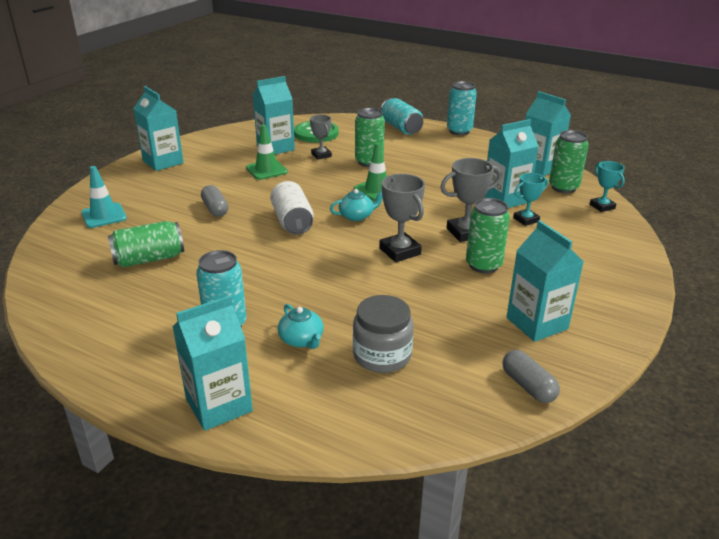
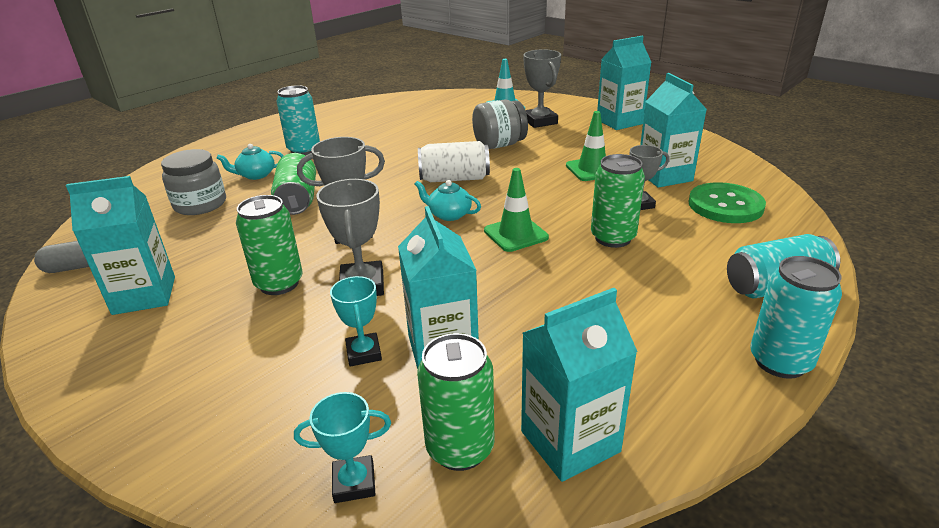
camera: 105 degrees right, 0 degrees up
(149, 259) = (420, 124): green can -> green can (298, 200)
(154, 195) = (540, 121): none -> grey trophy
(215, 209) = (499, 145): grey capsule -> grey jar
(219, 405) = (219, 148): turquoise carton -> none
(357, 216) = (449, 214): turquoise teapot -> turquoise teapot turned 120 degrees clockwise

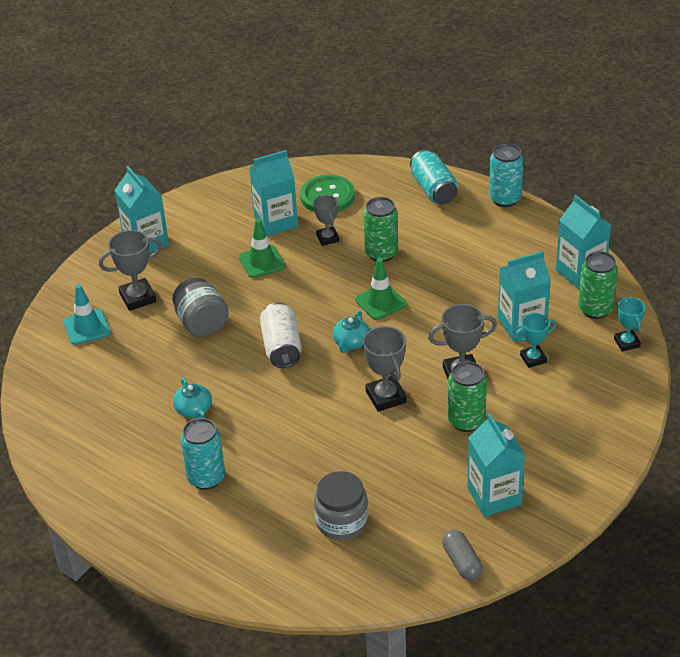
camera: 95 degrees left, 10 degrees up
(256, 175) = (273, 500): turquoise teapot -> turquoise teapot (194, 410)
(298, 200) = (329, 448): green can -> none

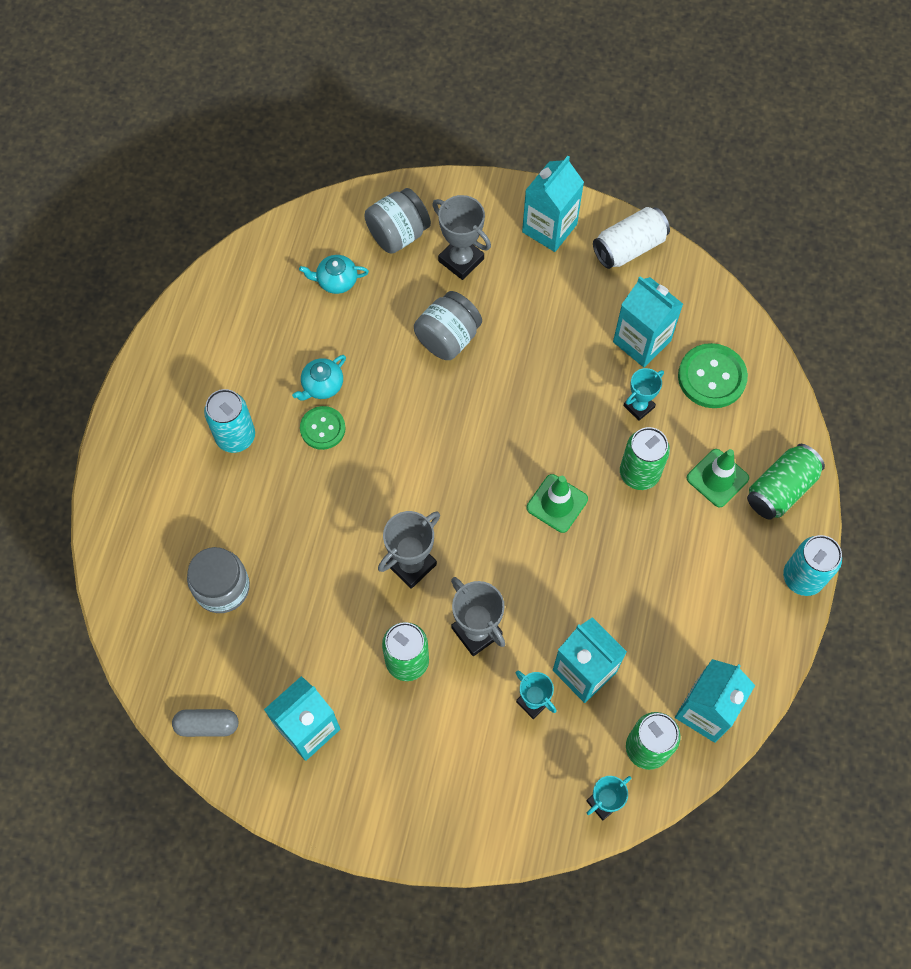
camera: 65 degrees right, 25 degrees up
(87, 327) = (398, 234): turquoise traffic cone -> grey jar
(234, 419) = (322, 428): none -> green button
(262, 262) = (569, 355): green traffic cone -> green traffic cone (717, 478)
(281, 347) = (444, 430): white can -> white can (629, 247)
(327, 238) = (639, 406): grey trophy -> turquoise trophy
(351, 342) = (480, 497): turquoise teapot -> turquoise teapot (336, 281)
(433, 189) = (780, 489): turquoise can -> green can
(462, 562) = (207, 725): grey capsule -> grey capsule turned 45 degrees clockwise

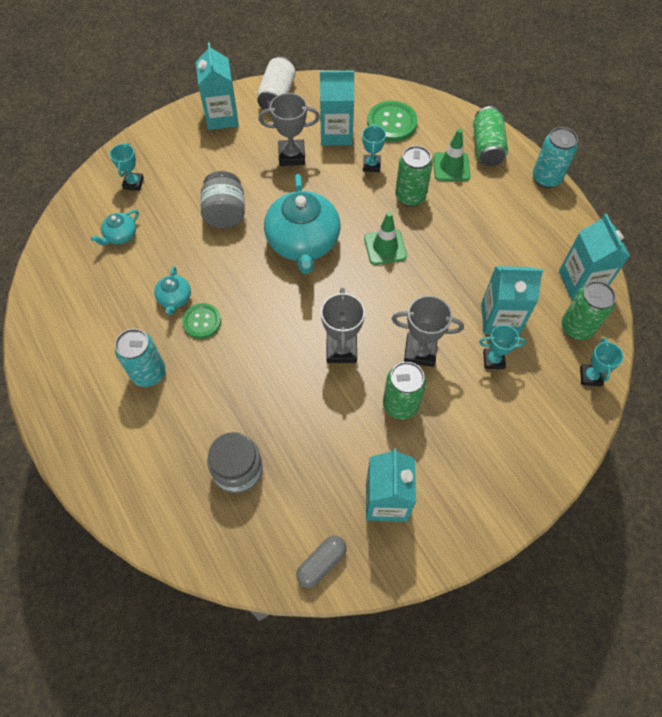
camera: 45 degrees left, 5 degrees down
(398, 234) = (133, 183): grey jar -> turquoise trophy
(461, 260) = (188, 169): grey trophy -> grey trophy (291, 156)
(487, 430) = (303, 242): none -> turquoise teapot

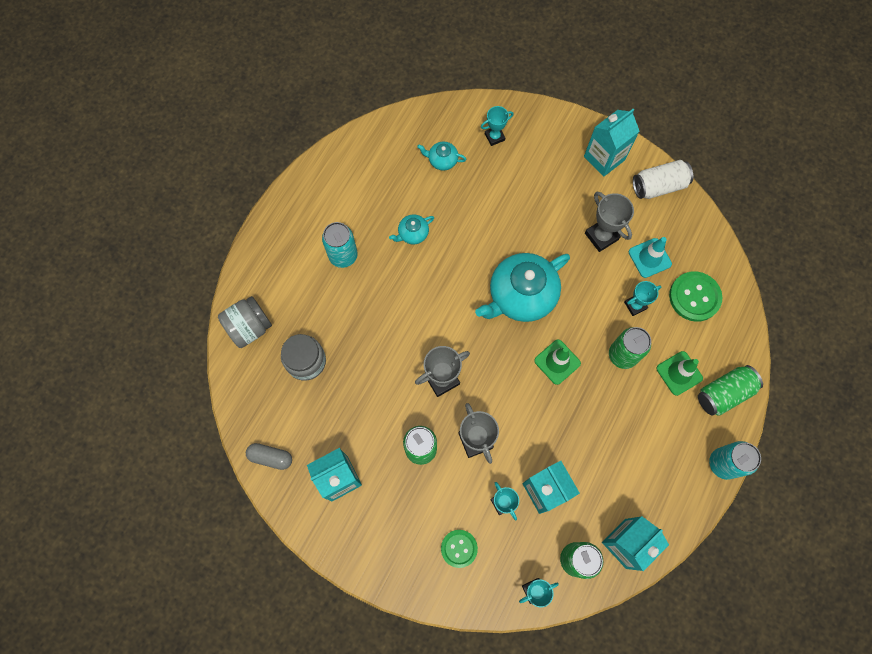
camera: 60 degrees right, 10 degrees up
(202, 322) = (405, 265): green button -> green button (459, 548)
(225, 213) = (510, 221): grey jar -> grey jar (249, 327)
(336, 134) = (649, 258): turquoise carton -> turquoise traffic cone

